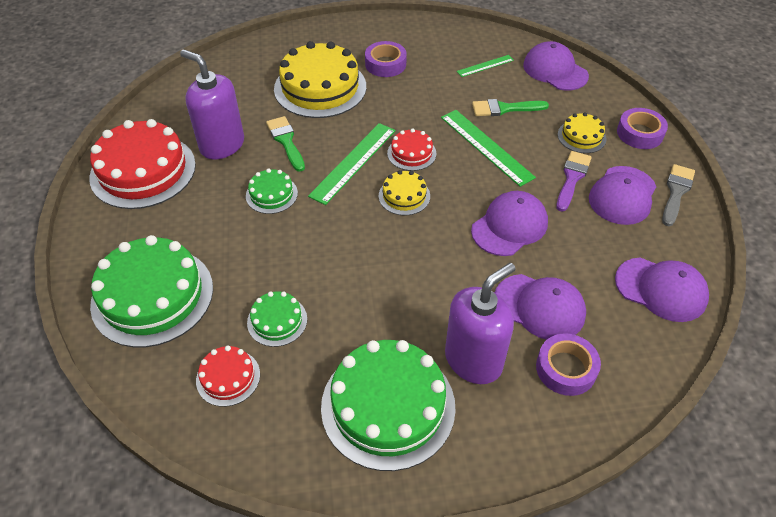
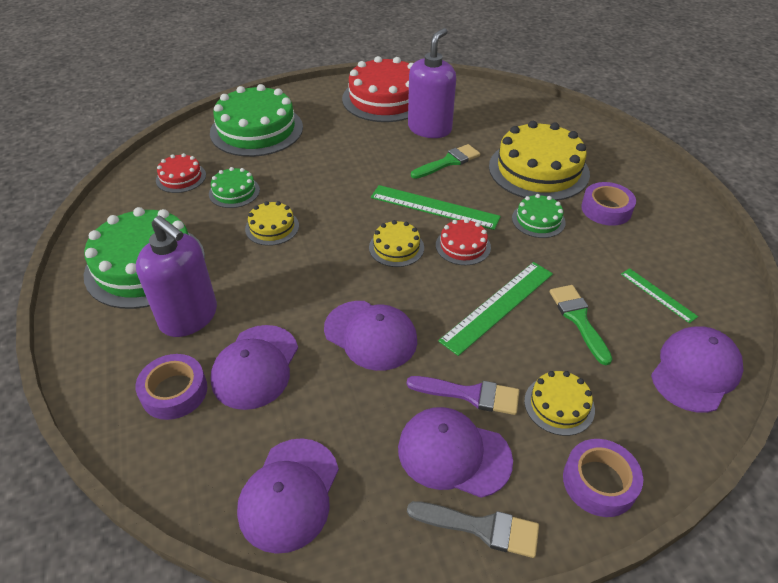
camera: 80 degrees right, 5 degrees down
(271, 194) = (376, 165): green cake -> green cake (538, 220)
(351, 287) = (272, 227): none -> yellow cake

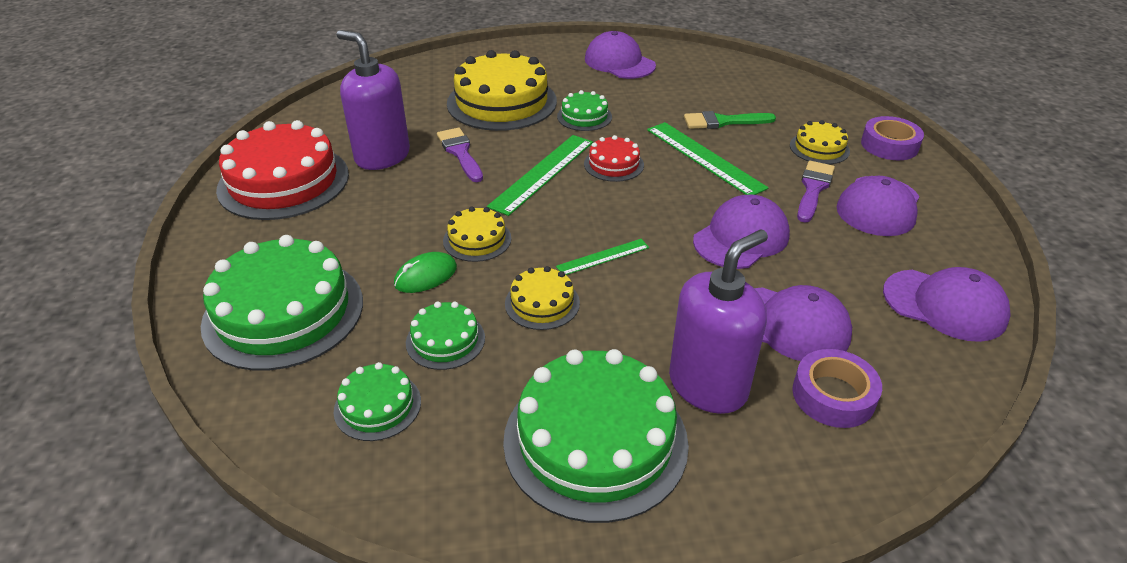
camera: 80 degrees left, 5 degrees down
(181, 177) = (377, 406): red cake -> green cake
(295, 173) = (425, 276): none -> green mouse
(396, 247) = (606, 206): yellow cake -> yellow cake (477, 239)
(448, 162) = (460, 153): green brush -> purple brush
(481, 528) = (944, 203): grey brush -> none
(606, 209) = (579, 81): purple tape -> none
(658, 295) = (696, 82): green ruler -> green ruler (603, 257)
(695, 371) = (779, 86): purple cap -> purple cap (619, 62)

